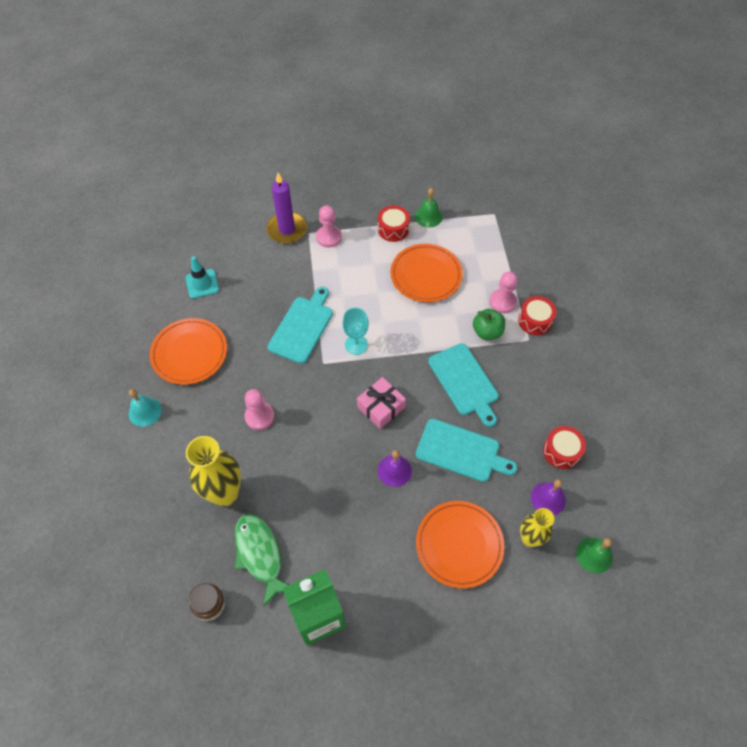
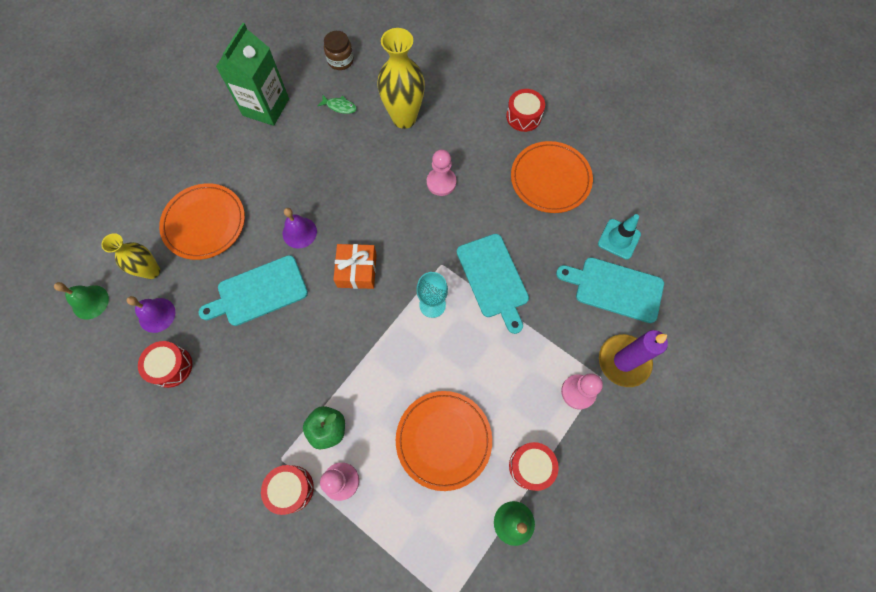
camera: 135 degrees right, 10 degrees up
(145, 411) = (523, 116): turquoise bell -> red drum
(260, 554) = (340, 107): green fish -> green fish, size x0.49
(381, 407) = (357, 270): pink gift -> orange gift
(464, 382) = (306, 356): turquoise cutting board -> turquoise cutting board (615, 289)

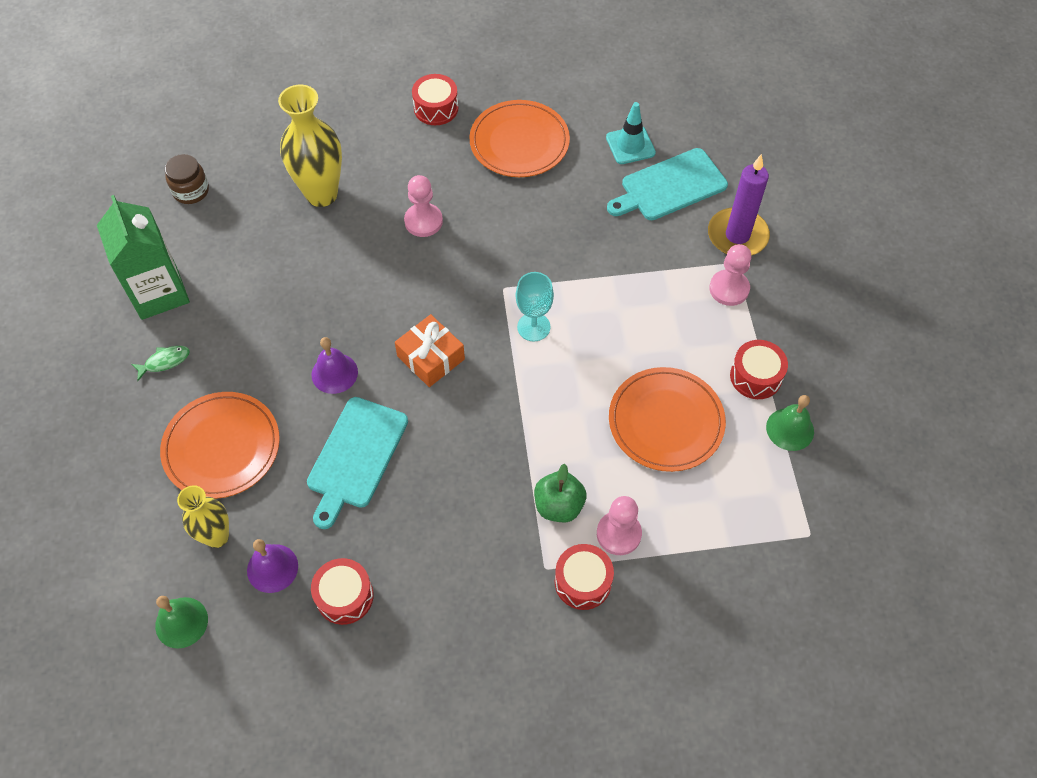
camera: 45 degrees left, 10 degrees down
(340, 107) = (241, 233): green fish -> green fish (165, 362)
(493, 278) = (562, 261): turquoise cutting board -> none

